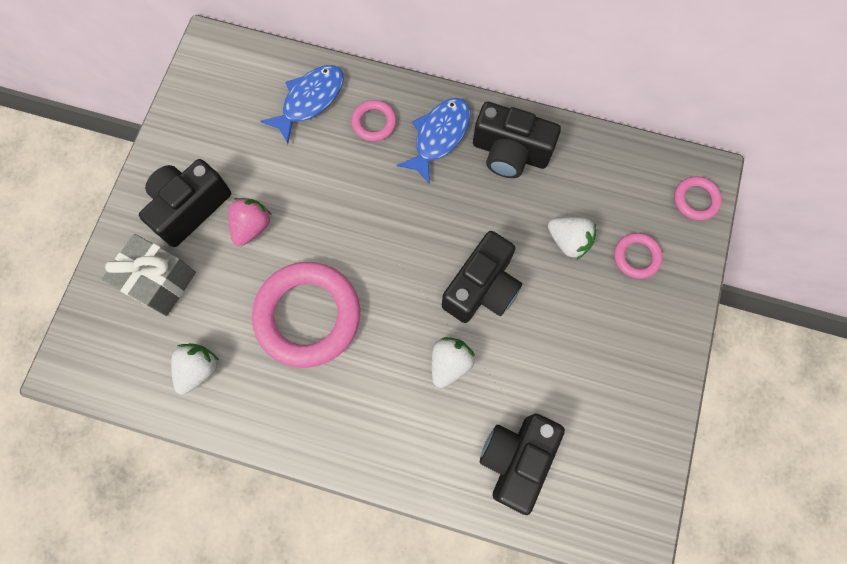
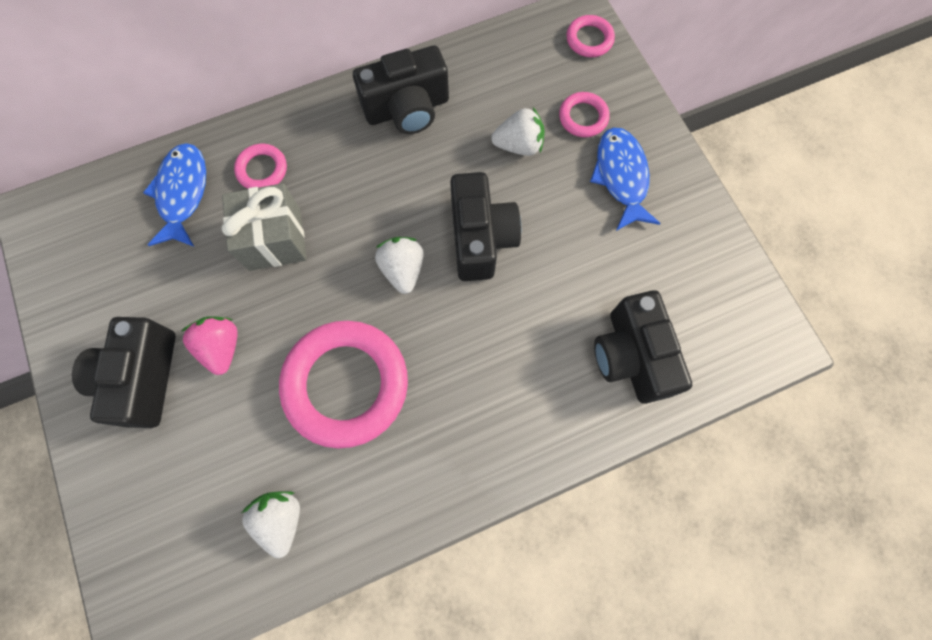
camera: 40 degrees left, 0 degrees up
(160, 282) = (171, 470): grey gift -> grey gift (275, 239)
(439, 137) = (333, 140): blue fish -> blue fish (621, 177)
(449, 363) = (508, 323): white strawberry -> white strawberry (403, 269)

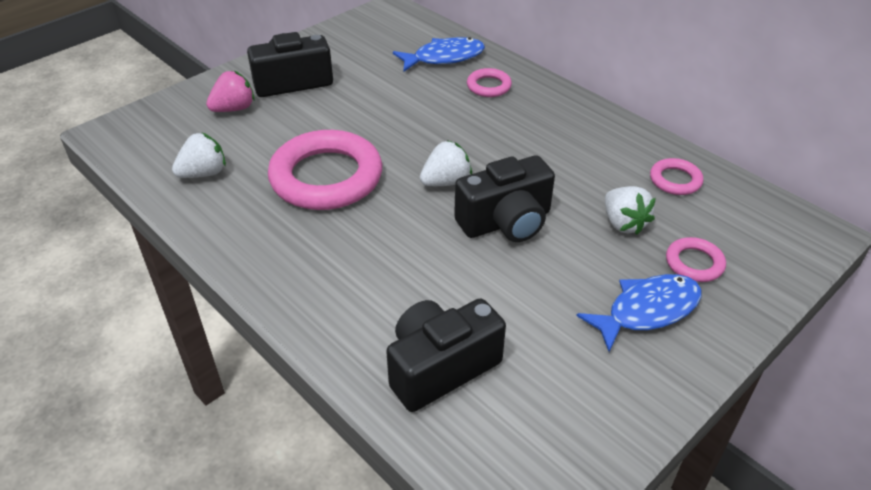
camera: 70 degrees right, 30 degrees down
(222, 347) = (331, 108): pink strawberry -> pink strawberry (234, 109)
(275, 239) = (433, 108): grey gift -> none
(407, 109) = (604, 144): black camera -> none
(589, 39) = (793, 246): pink ring -> pink ring (675, 180)

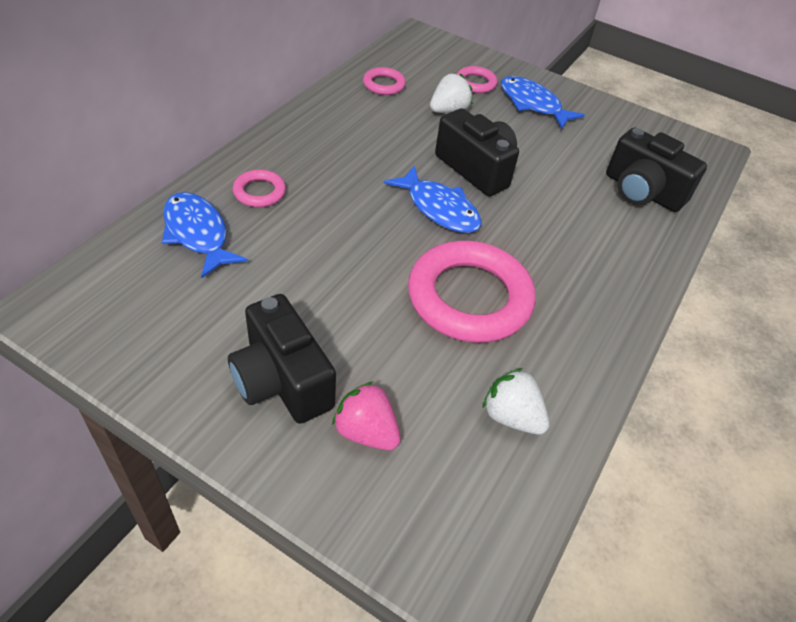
camera: 110 degrees left, 5 degrees up
(446, 182) = (439, 208): white strawberry -> blue fish

